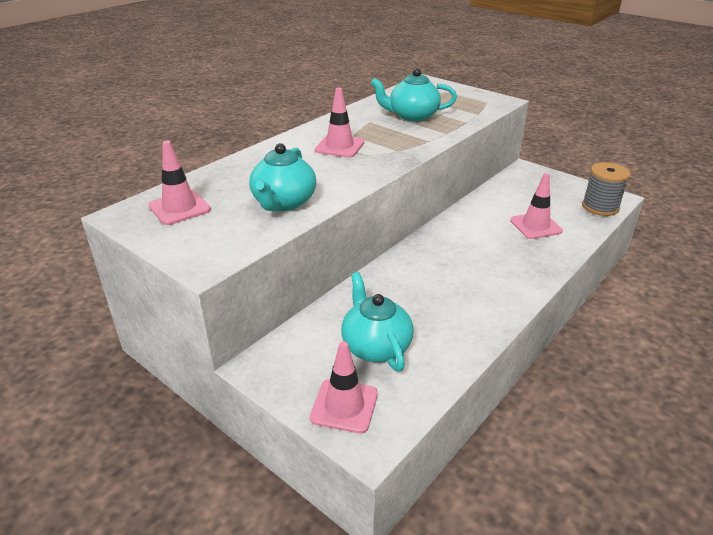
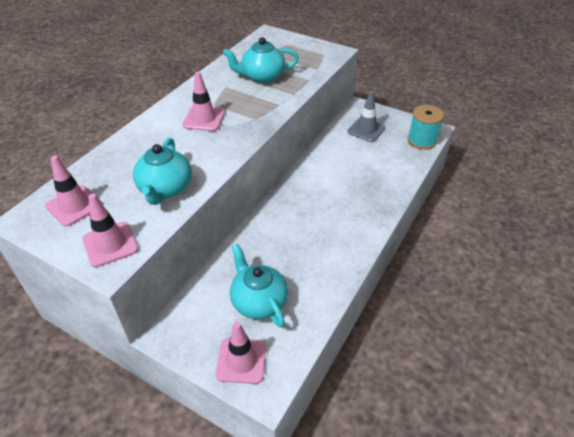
camera: 10 degrees left, 10 degrees up
(531, 191) = (366, 130): none -> grey traffic cone
(535, 226) = (372, 166): pink traffic cone -> pink traffic cone (110, 244)
(600, 207) = (422, 141): grey spool -> turquoise spool

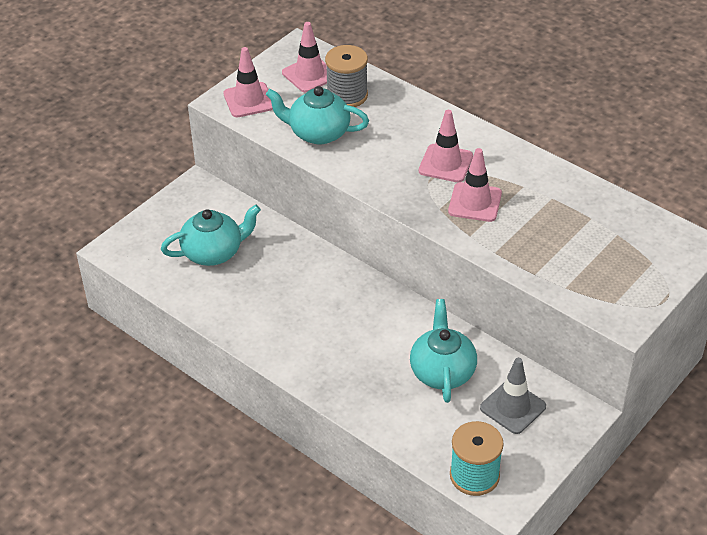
camera: 100 degrees right, 0 degrees up
(111, 177) = (347, 95): none -> grey spool
(241, 360) = (149, 235): pink traffic cone -> pink traffic cone (475, 202)
(262, 77) = (546, 224): turquoise teapot -> turquoise teapot (442, 371)

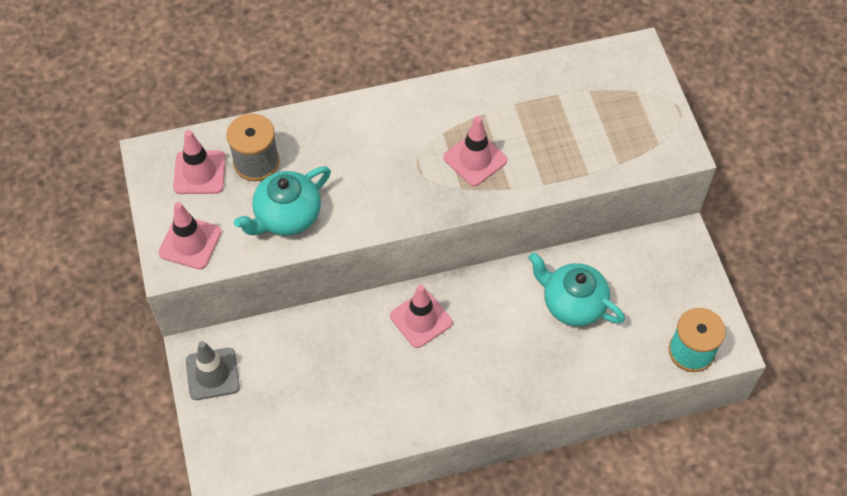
camera: 55 degrees left, 15 degrees up
(213, 252) = (296, 390): turquoise teapot -> none
(445, 163) = (411, 148): pink traffic cone -> pink traffic cone (421, 319)
(513, 407) = (644, 280): grey traffic cone -> grey traffic cone (212, 374)

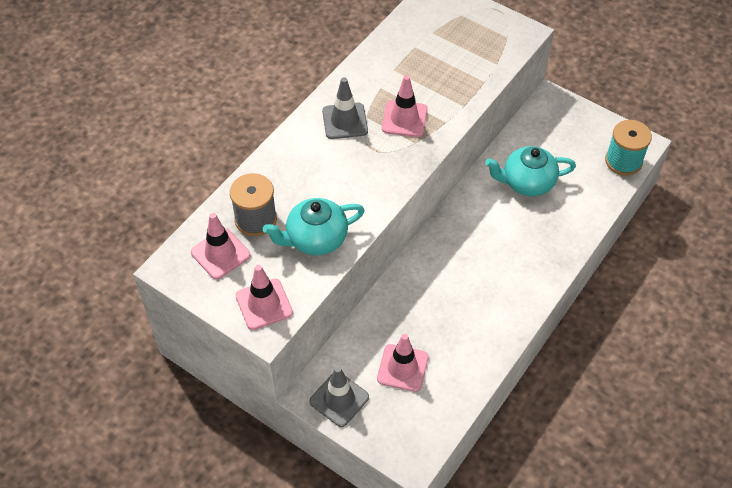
camera: 40 degrees left, 5 degrees down
(287, 216) = (315, 239): turquoise teapot -> turquoise teapot turned 60 degrees clockwise
(420, 124) = (345, 121): none -> grey traffic cone
(421, 319) = (443, 260): pink traffic cone -> pink traffic cone (402, 368)

